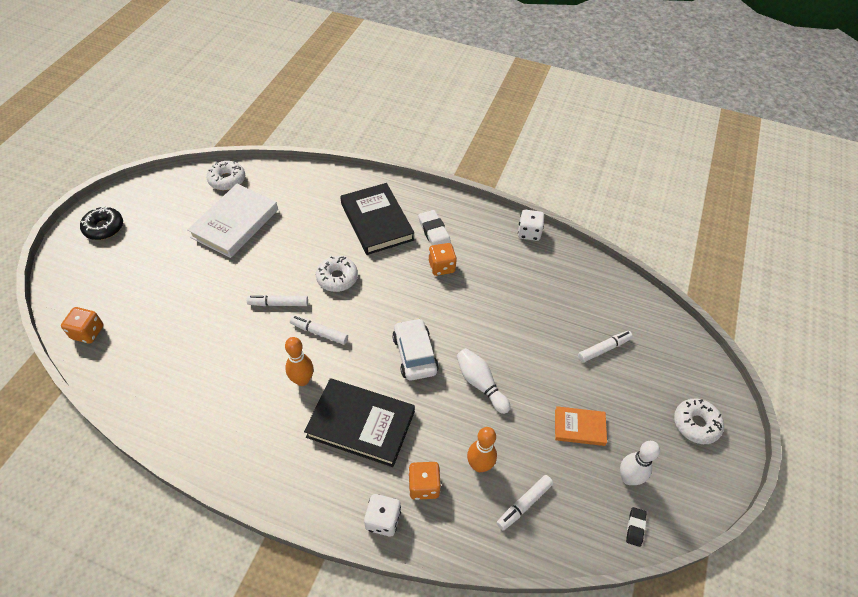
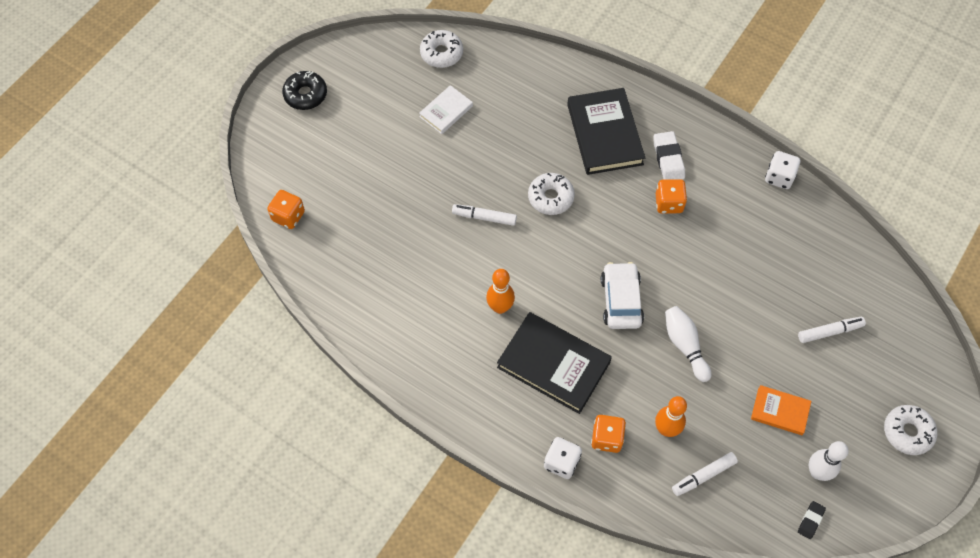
camera: 15 degrees right, 10 degrees up
(235, 223) = (446, 111): white book -> white book, size x0.54
(319, 332) = (523, 258): white marker -> none

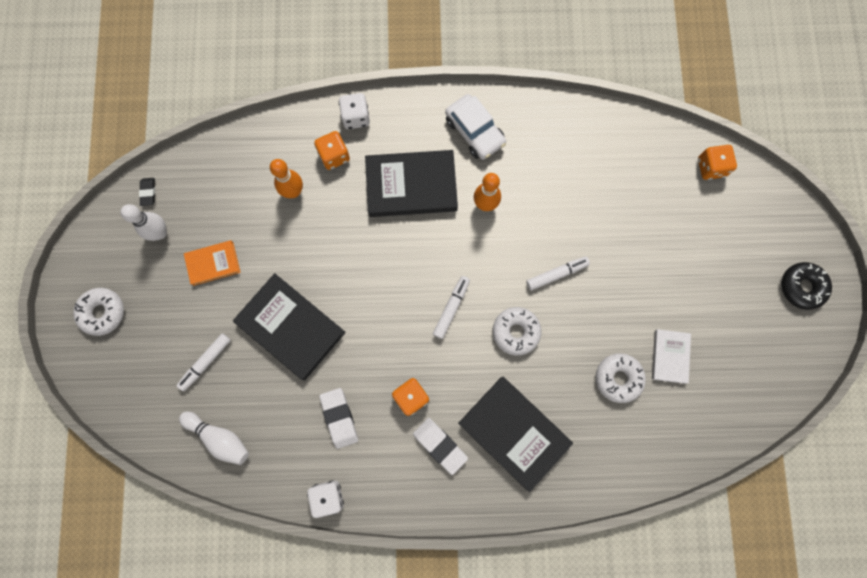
camera: 145 degrees right, 15 degrees up
(441, 53) = (725, 418): white donut -> white donut (618, 378)
(621, 300) = (393, 275): white car -> white car (474, 132)
(685, 346) = (318, 269): white bowling pin -> white bowling pin (219, 438)
(703, 476) = (245, 174): white marker -> white marker (451, 308)
(737, 223) = (339, 418): none -> white eraser
(738, 314) = (291, 327): none -> black book

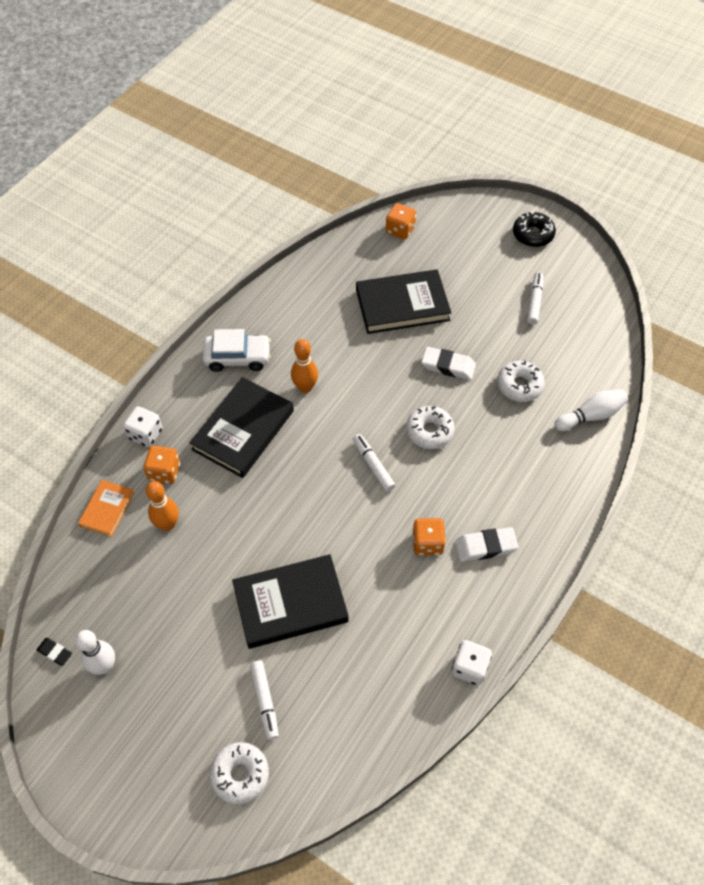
camera: 55 degrees left, 20 degrees down
(102, 312) = (136, 773): white donut -> white donut (240, 774)
(213, 263) = (175, 635): orange book -> orange book (107, 509)
(219, 438) = (347, 733): white bowling pin -> white bowling pin (591, 416)
(339, 418) = (404, 613): white eraser -> white eraser (448, 366)
(514, 432) = (513, 484): black book -> black book (402, 305)
(556, 274) = (403, 375): white marker -> white marker (534, 301)
(669, 356) = (526, 342): white book -> none

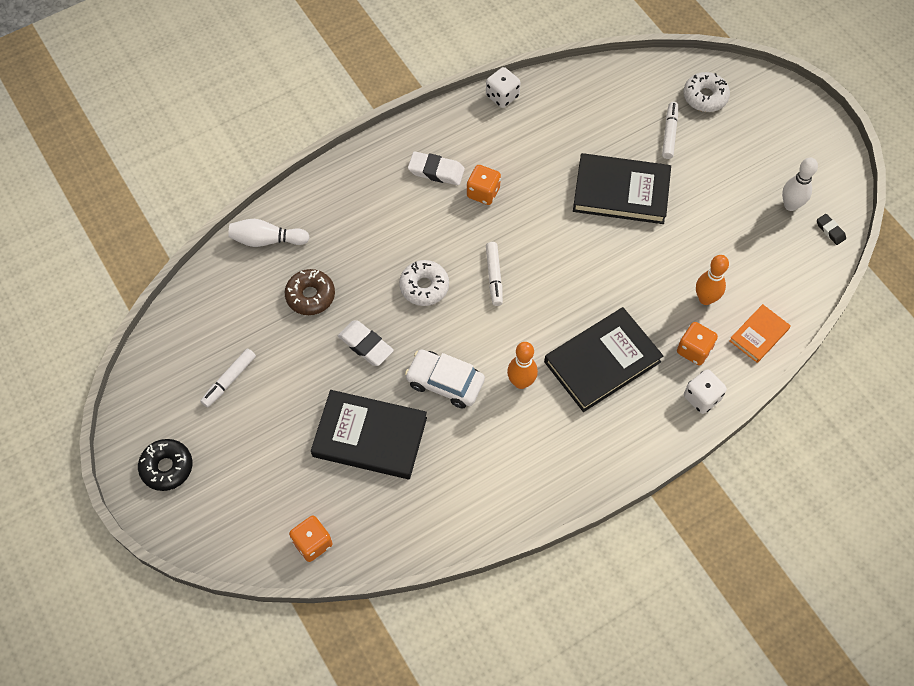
camera: 155 degrees left, 5 degrees up
(237, 357) = (577, 447): white car -> white car (445, 382)
(519, 385) = (310, 296): white donut -> brown donut

